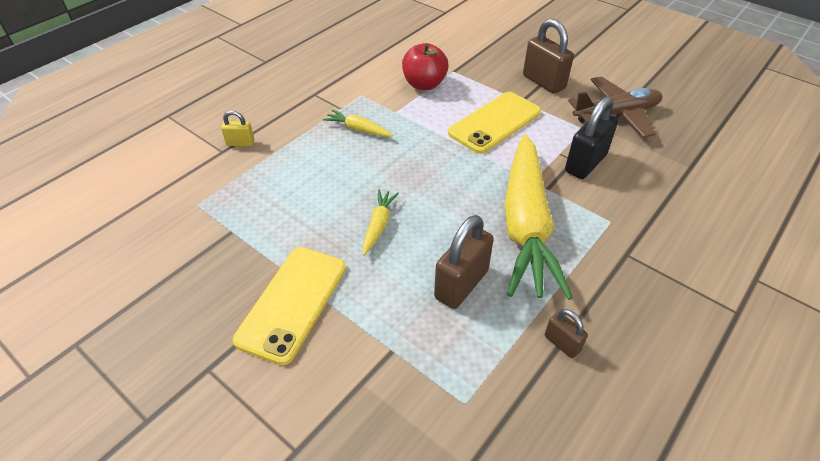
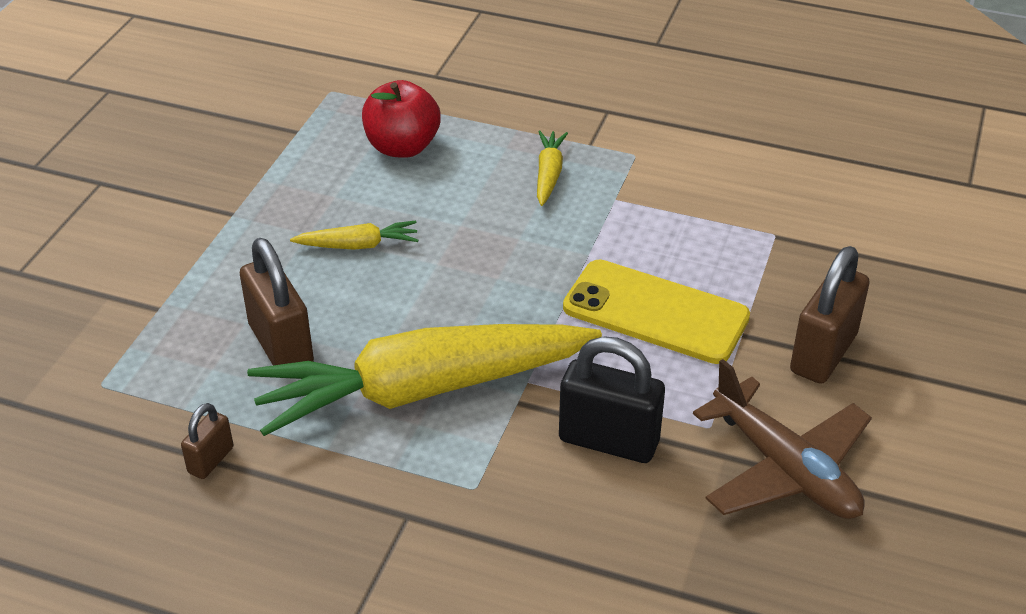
camera: 70 degrees right, 5 degrees down
(240, 143) = (459, 84): yellow padlock -> none
(292, 303) = (204, 212): yellow phone -> none
(424, 84) = (710, 211): red apple -> red apple (402, 147)
(461, 284) = (281, 345): brown padlock -> brown padlock turned 45 degrees clockwise

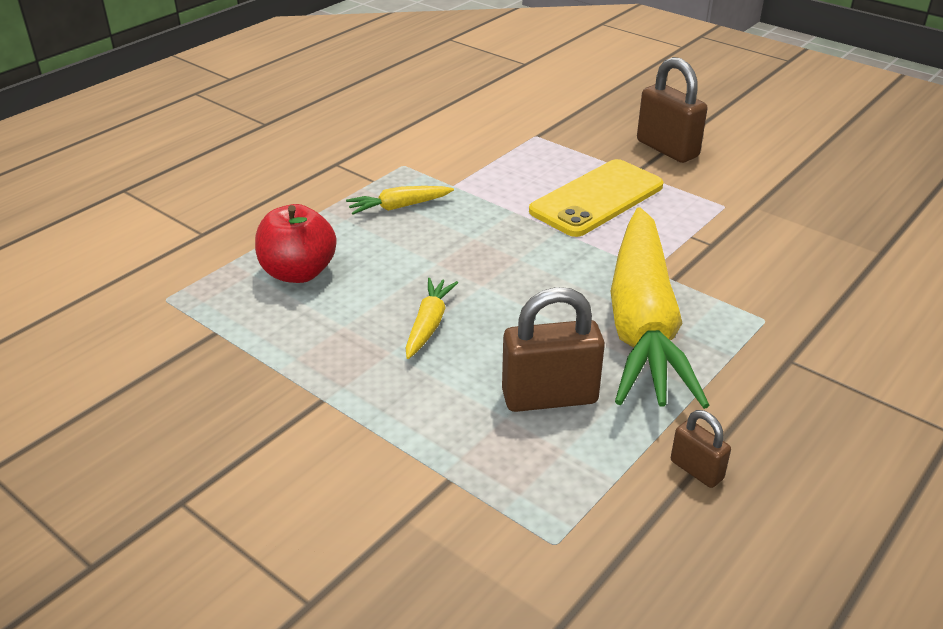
camera: 70 degrees left, 5 degrees down
(549, 174) = (399, 207): yellow carrot -> yellow carrot turned 45 degrees counterclockwise
(608, 441) = (728, 248): black padlock -> none
(785, 469) = (772, 188): brown plane -> none

